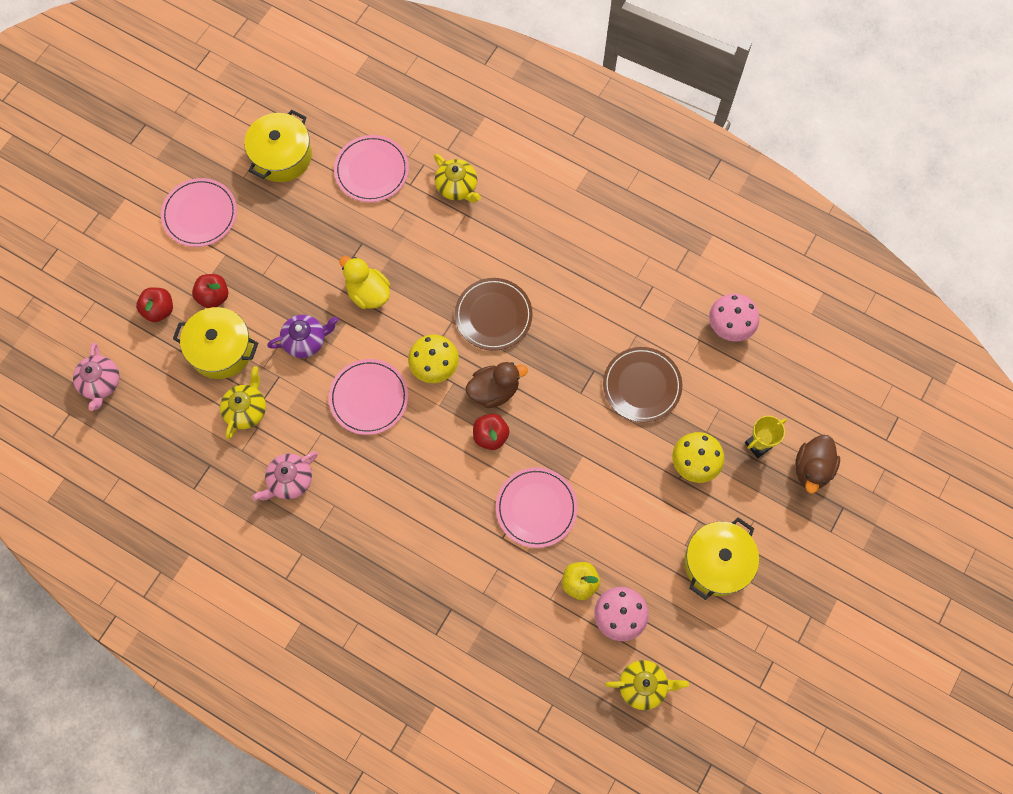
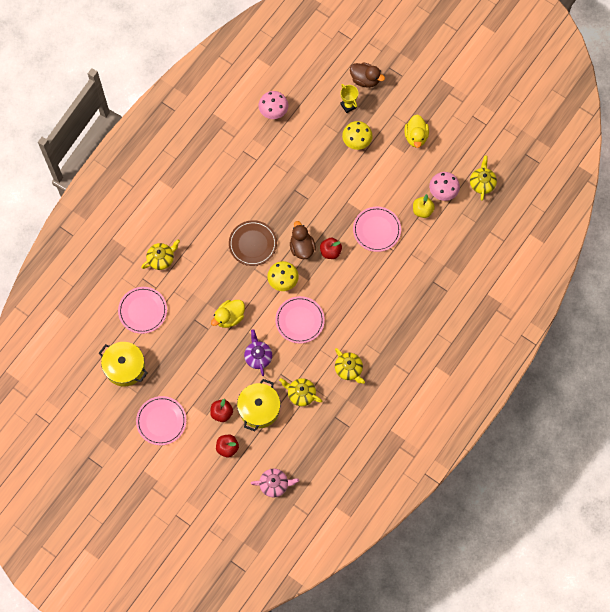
camera: 85 degrees left, 0 degrees up
(290, 481) = (349, 369): pink teapot -> yellow teapot
(642, 385) = (306, 164): brown plate -> none
(717, 563) = (416, 137): yellow pot -> yellow duck

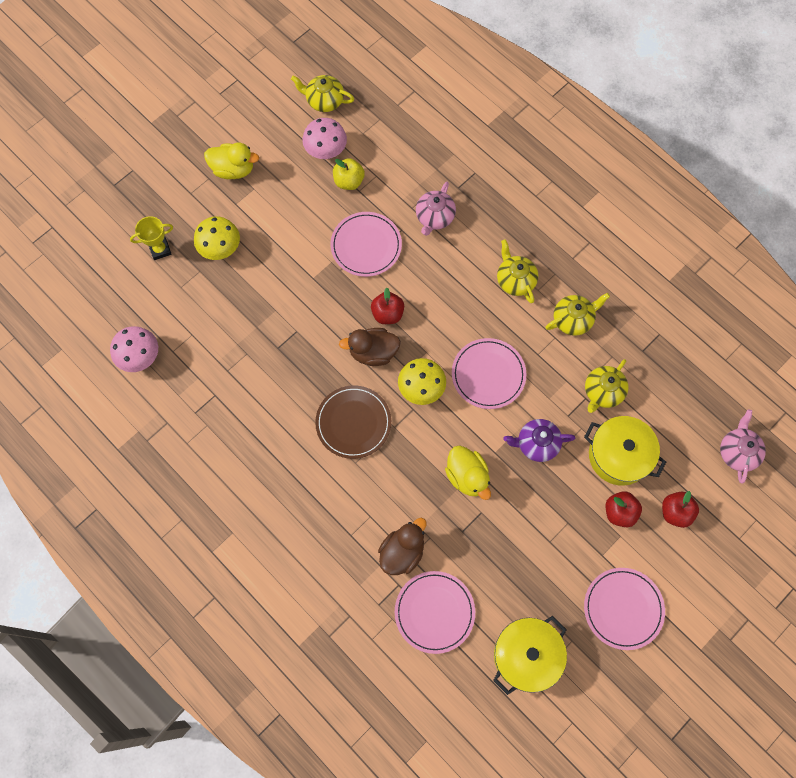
camera: 80 degrees left, 0 degrees up
(161, 259) = (351, 568): yellow teapot -> yellow teapot (515, 280)
(365, 80) = (124, 220): brown duck -> brown duck (402, 552)
(407, 270) = (434, 217): none -> pink teapot

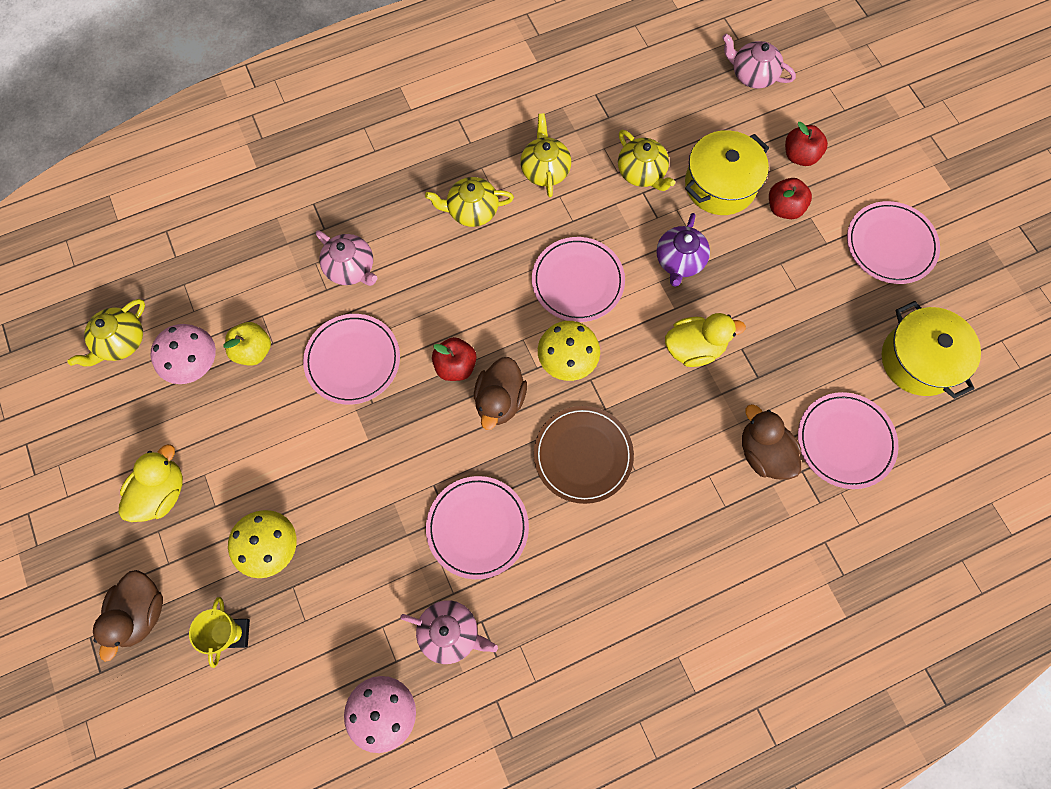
camera: 70 degrees left, 0 degrees up
(155, 191) = (141, 612): none -> brown duck
(201, 378) = (450, 633): none -> pink teapot
(277, 370) = (477, 527): none -> pink plate

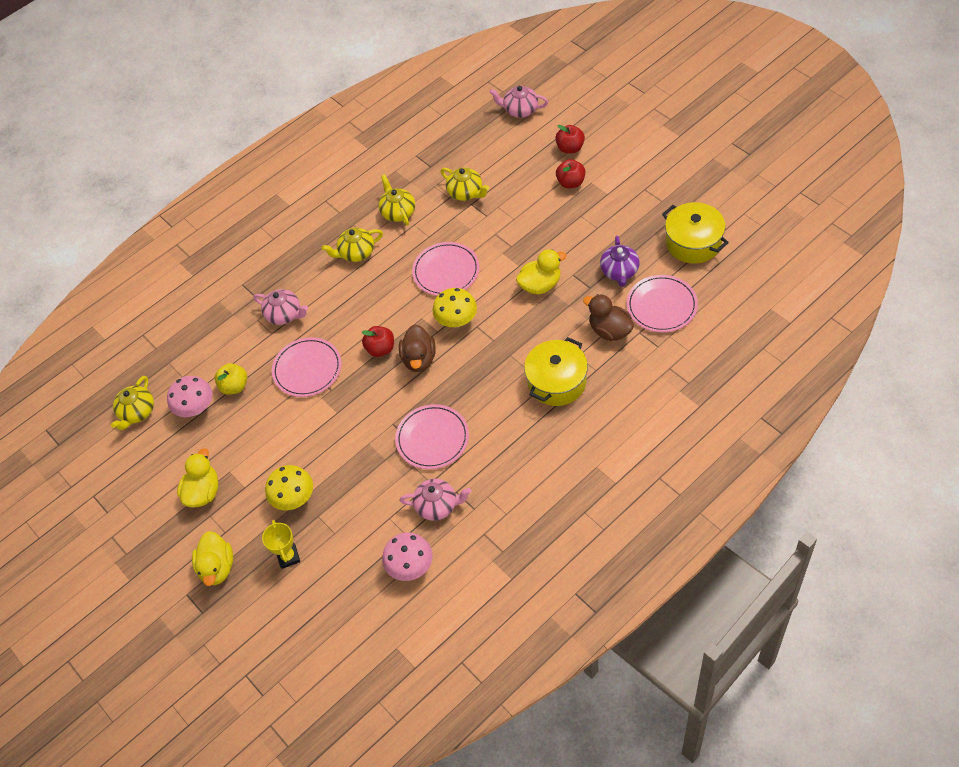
camera: 10 degrees left, 15 degrees down
(141, 612) = (217, 567): brown duck -> yellow duck
(583, 455) = (488, 372): brown plate -> none
(679, 261) = (511, 237): purple teapot -> purple teapot (619, 271)
(720, 184) = (522, 182): yellow pot -> yellow pot (557, 382)
(890, 244) = (650, 181): pink plate -> none

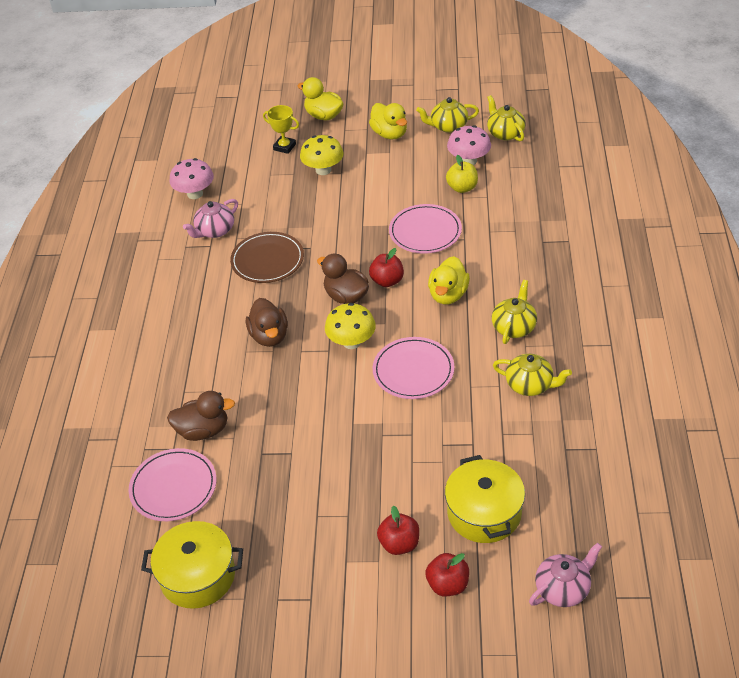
camera: 130 degrees right, 10 degrees down
(284, 314) = (500, 247): pink teapot -> none
(432, 438) = (267, 260): pink plate -> brown plate
(466, 192) = (493, 451): yellow teapot -> yellow teapot (448, 126)
(500, 368) = (269, 336): none -> brown duck
(540, 285) = (311, 422): yellow duck -> yellow duck (448, 295)
(557, 382) = (209, 360): yellow pot -> yellow pot (484, 513)
(619, 271) = (247, 489): purple teapot -> none

